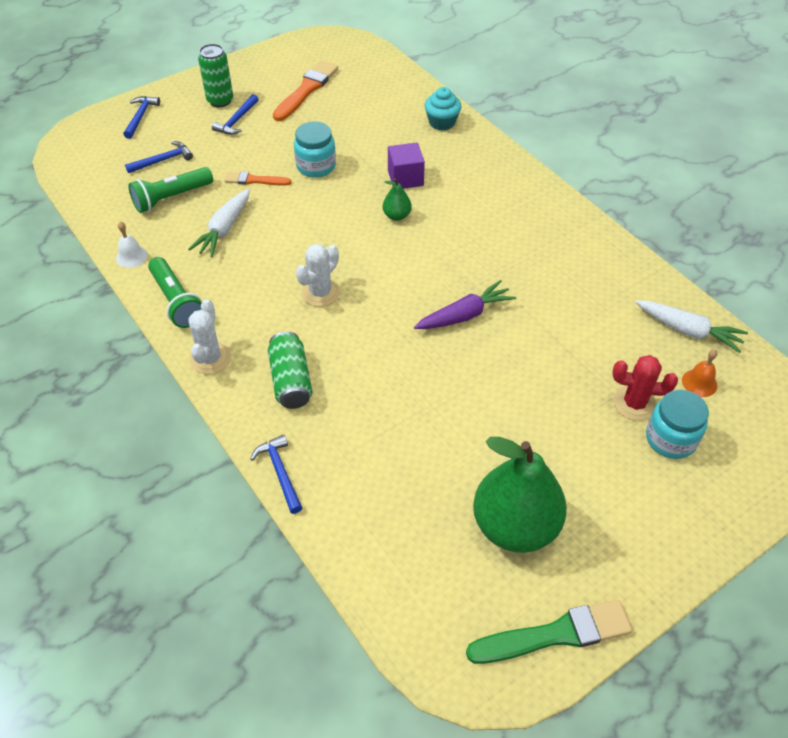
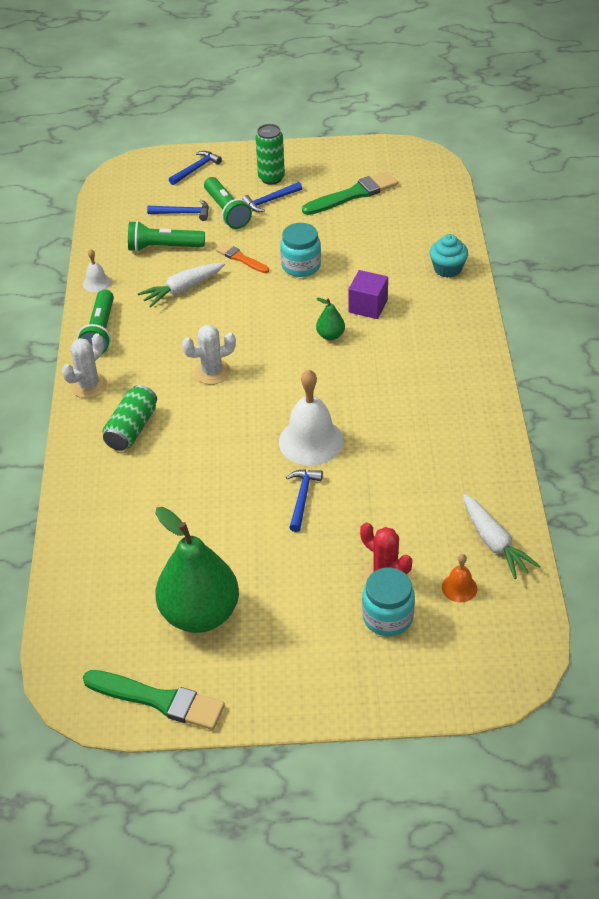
camera: 35 degrees right, 5 degrees down
(204, 144) = (226, 211): none -> green flashlight
(280, 472) = (68, 490): blue hammer -> blue hammer (302, 498)
(306, 90) = (353, 194): orange brush -> green brush
(465, 315) = (311, 441): purple carrot -> white bell

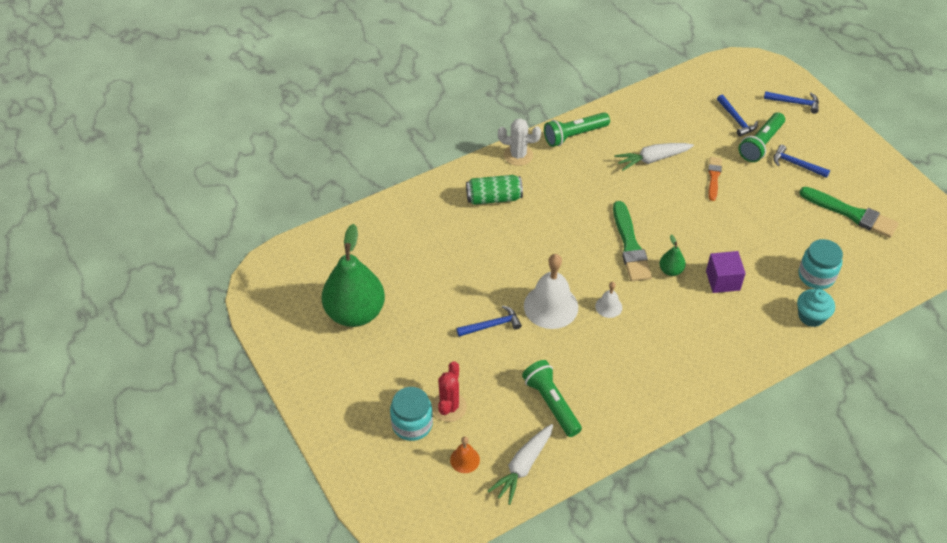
camera: 60 degrees right, 5 degrees up
(96, 283) = (621, 109): white bell -> white bell (608, 306)
(158, 700) = (275, 323): green brush -> green brush (630, 245)
(164, 247) = (689, 127): green flashlight -> green flashlight (551, 403)
(182, 289) = (652, 159): white carrot -> white carrot turned 45 degrees counterclockwise
(212, 372) = (579, 216): white cactus -> none
(271, 178) = (825, 153): green can -> none
(301, 266) = (735, 218): turquoise jar -> turquoise jar (816, 276)

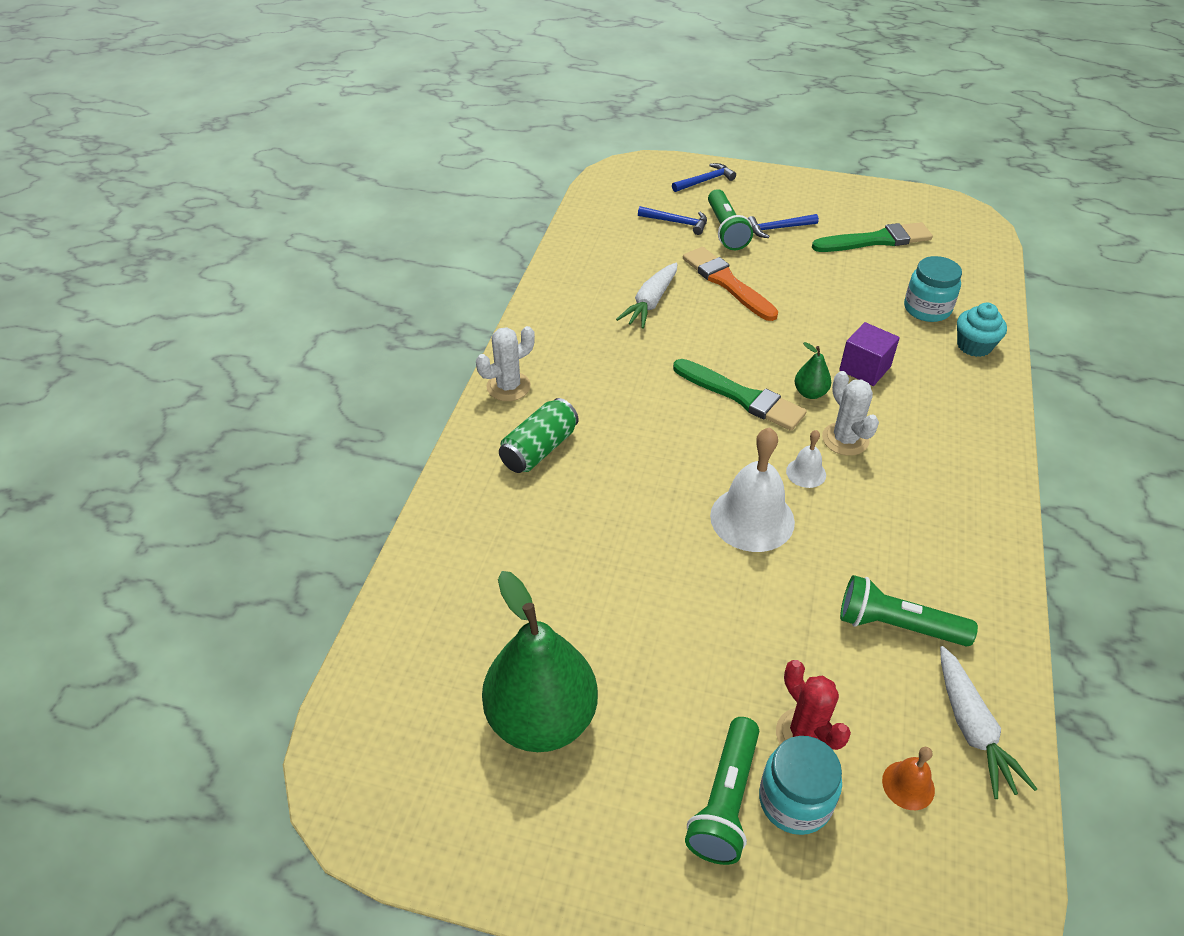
camera: 45 degrees left, 5 degrees down
(492, 325) = (721, 591): blue hammer -> none
(574, 135) = (543, 329): green flashlight -> green flashlight (725, 801)
(654, 307) = (845, 439): none -> white cactus
(714, 177) = (727, 283): orange brush -> orange brush, size x1.70

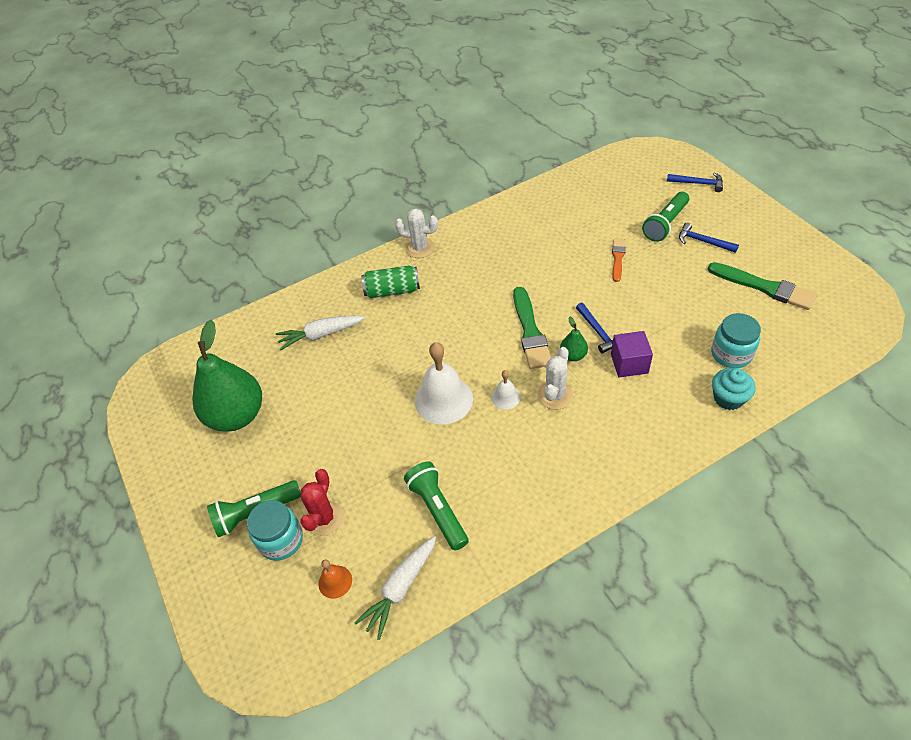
camera: 50 degrees right, 5 degrees up
(650, 303) = (554, 244): white carrot -> white carrot (320, 335)
(677, 222) = (640, 202): blue hammer -> blue hammer (598, 332)
(727, 283) = (618, 258): orange brush -> orange brush, size x0.59

